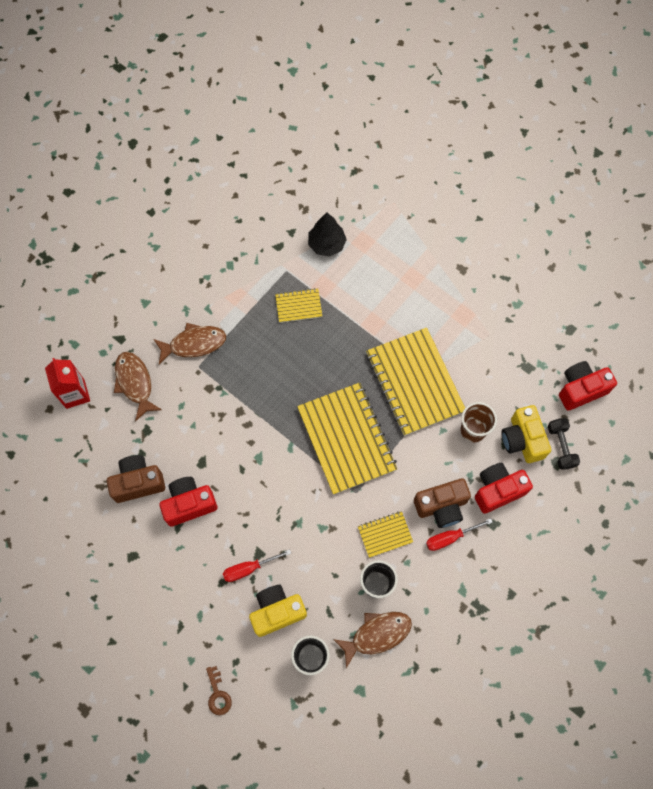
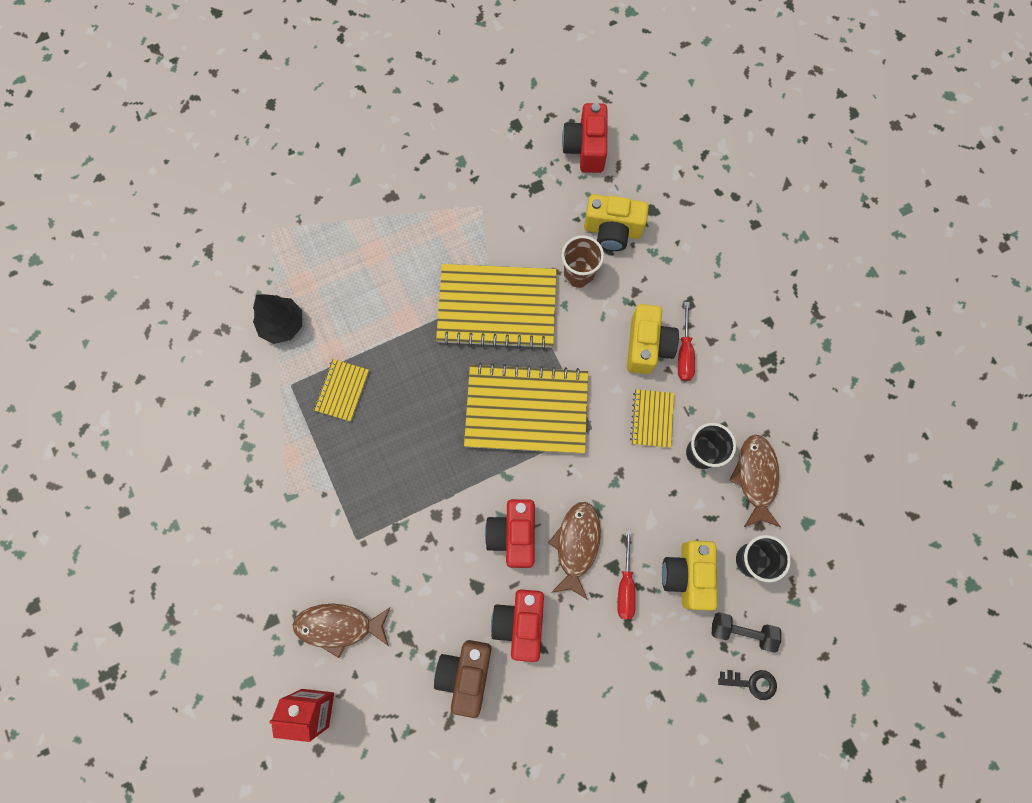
camera: 65 degrees left, 5 degrees up
(194, 344) = (325, 533): brown fish -> brown fish (576, 545)
(218, 694) = (752, 683): brown key -> black key
(441, 506) = (647, 346): brown camera -> yellow camera
(498, 490) = (655, 281): red camera -> red camera (513, 535)
(561, 446) = (637, 197): black dumbbell -> black dumbbell (742, 631)

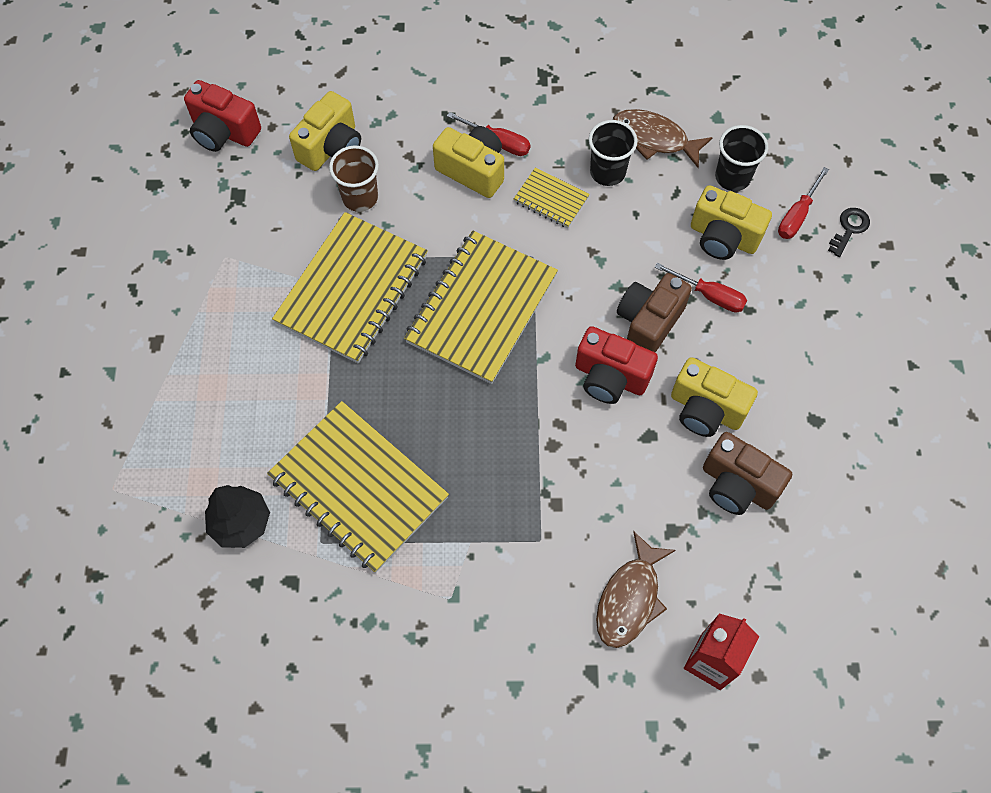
camera: 65 degrees left, 10 degrees down
(342, 390) = (359, 487): yellow notebook -> yellow notebook, size x2.13
(520, 623) = (705, 409): red camera -> yellow camera
(576, 545) = (648, 322): brown fish -> brown camera
(742, 631) = (797, 215): black dumbbell -> red screwdriver

